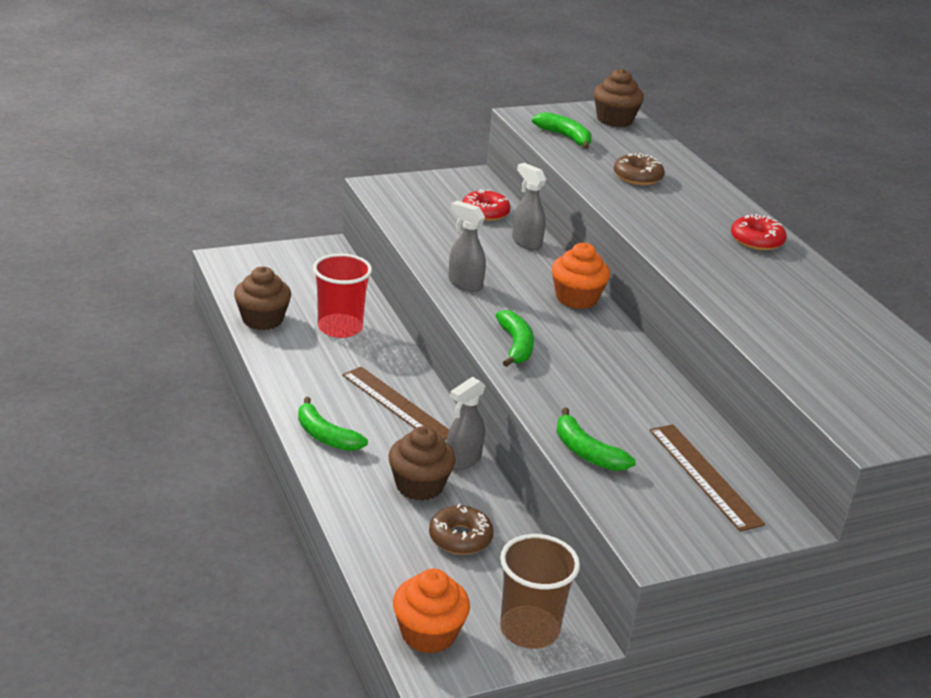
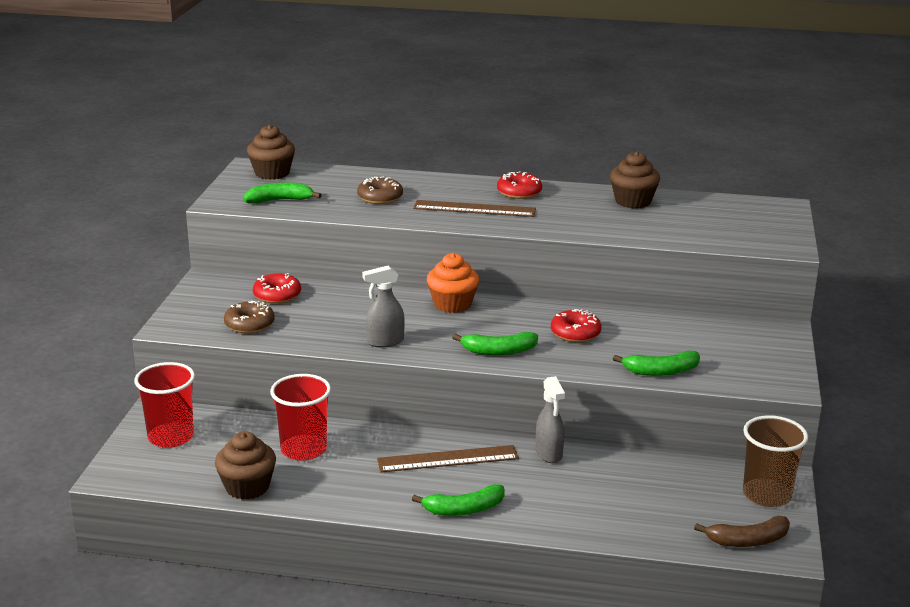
camera: 55 degrees left, 5 degrees down
(299, 264) = (171, 437): none -> red cup
(419, 485) = (567, 485): brown cupcake -> brown cupcake (633, 201)
(428, 634) = (748, 541): orange cupcake -> brown banana
(460, 537) = (645, 488): brown donut -> brown donut (249, 324)
(516, 346) = (498, 351): green banana -> green banana turned 150 degrees clockwise
(526, 242) = (346, 294): grey spray bottle -> none
(604, 380) = (575, 333): none -> red donut
(704, 476) = (717, 338): brown ruler -> brown ruler (474, 209)

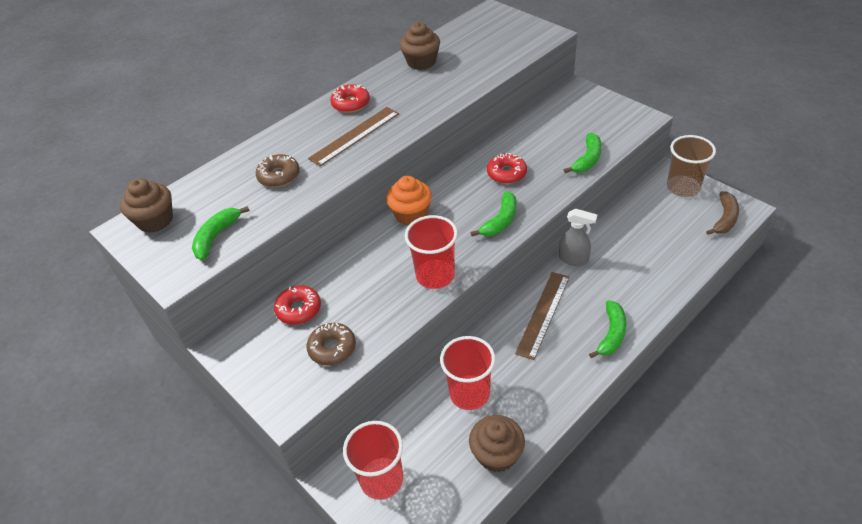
camera: 50 degrees left, 20 degrees up
(385, 342) = (435, 275): grey spray bottle -> red cup

